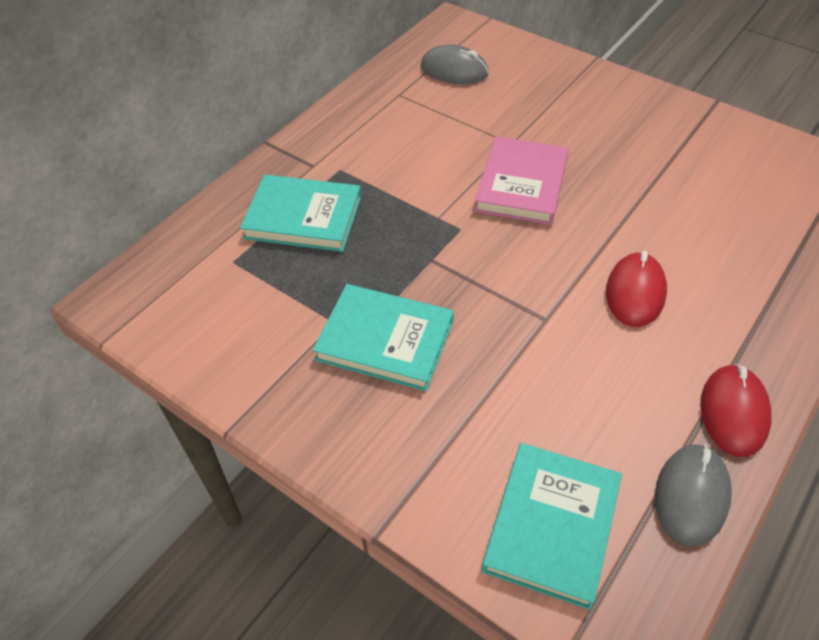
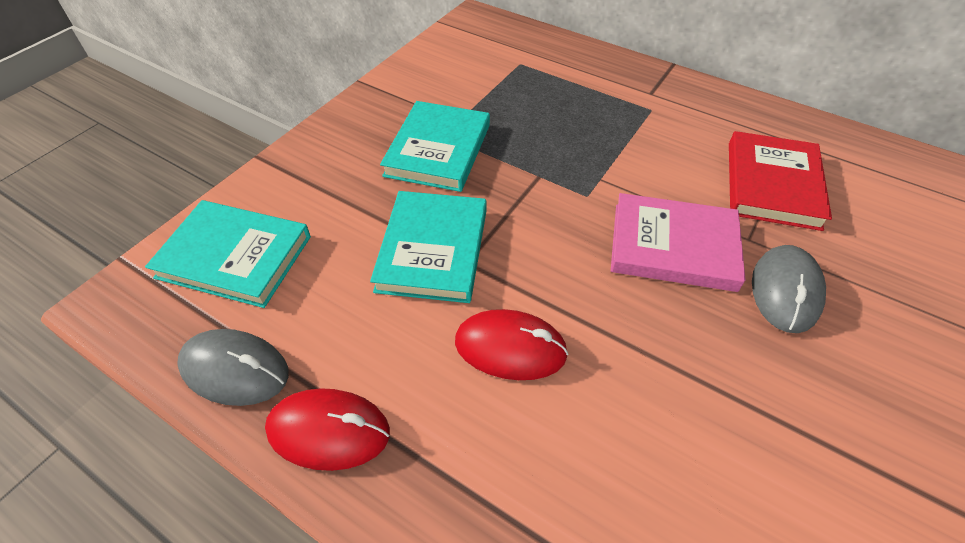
camera: 85 degrees right, 0 degrees up
(303, 217) = (579, 93): turquoise book -> turquoise book (432, 250)
(451, 117) = (772, 184): none -> red book
(454, 70) = (869, 185): grey mouse -> grey mouse (785, 291)

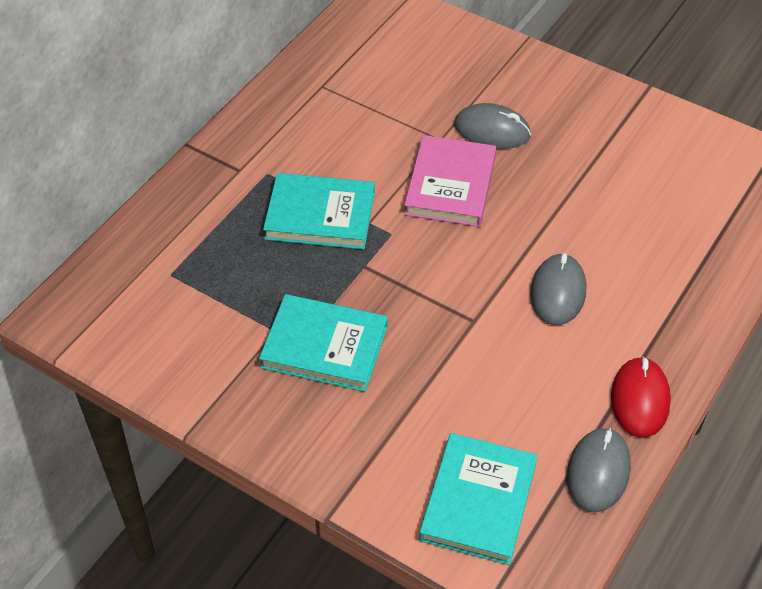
camera: 90 degrees left, 0 degrees up
(432, 250) = (462, 345): turquoise book -> turquoise book (320, 215)
(510, 348) = (558, 292): red mouse -> grey mouse
(772, 184) = (377, 112): red book -> none

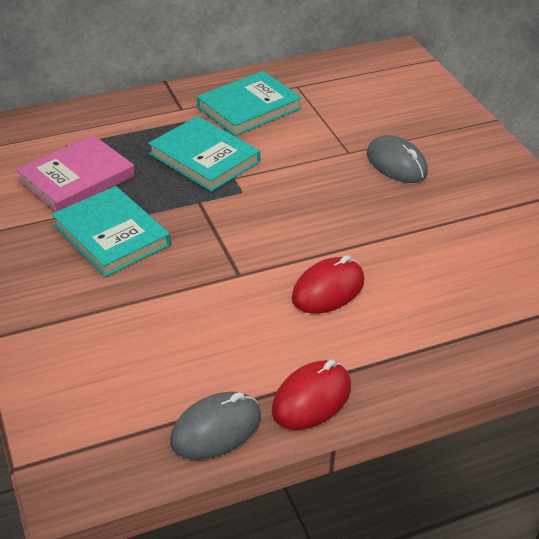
camera: 35 degrees right, 10 degrees down
(450, 185) = (323, 182): pink book -> pink book (76, 178)
(478, 501) = (99, 393): turquoise book -> turquoise book (249, 108)
(558, 292) = (328, 290): grey mouse -> red mouse

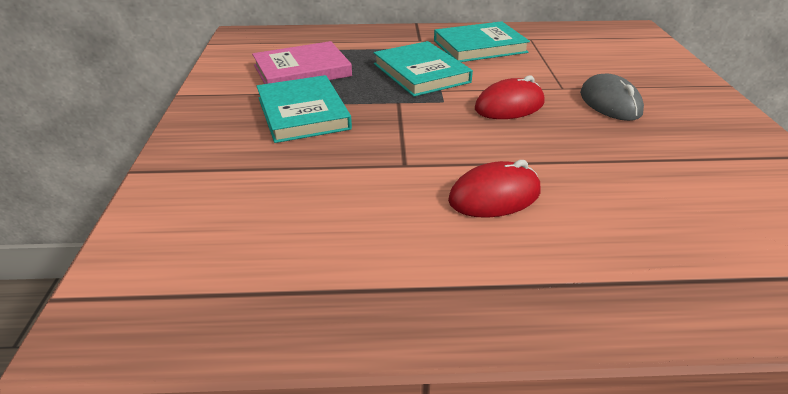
camera: 20 degrees right, 5 degrees down
(216, 429) = (290, 315): grey mouse -> none
(312, 399) = (424, 308): red mouse -> red mouse (509, 106)

